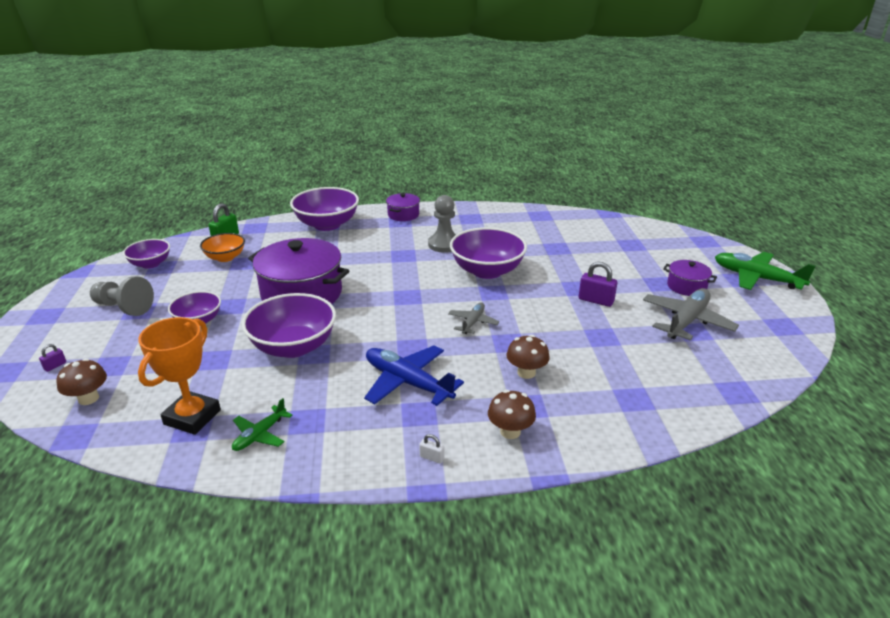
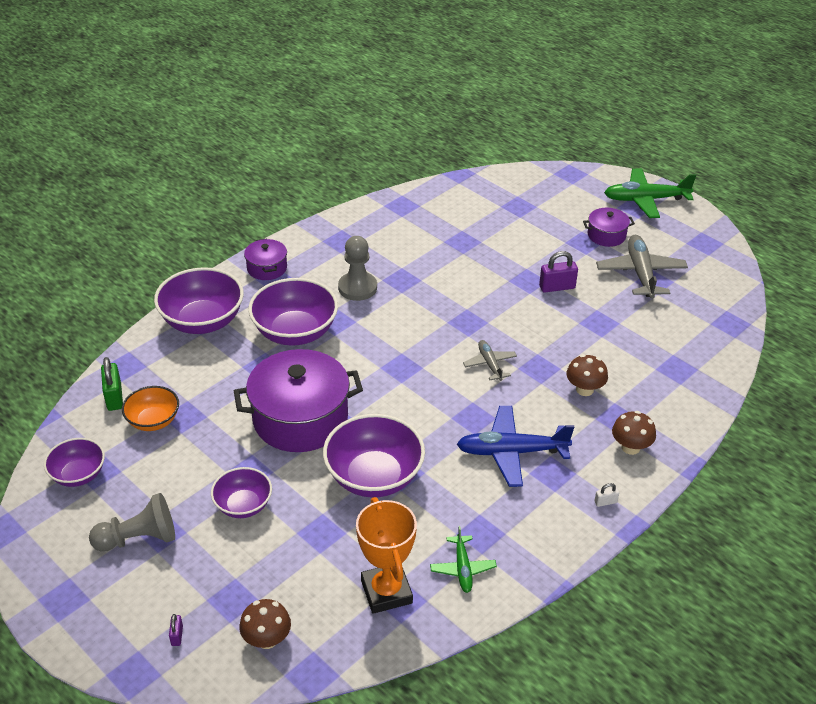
camera: 40 degrees left, 10 degrees up
(487, 271) = (434, 300): purple bowl -> purple bowl (295, 332)

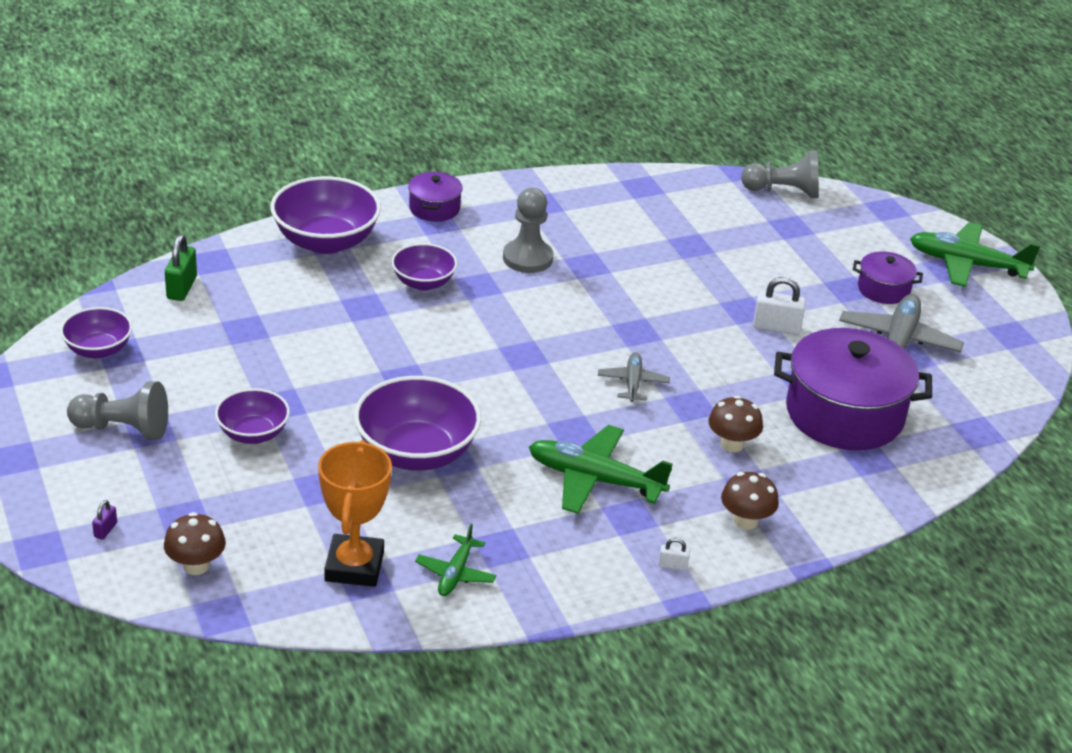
camera: 20 degrees right, 5 degrees down
(153, 421) = (209, 323): orange bowl -> none
(295, 332) = (423, 283): purple bowl -> purple bowl, size x0.59
(300, 418) = (371, 370): purple pot -> purple pot (844, 414)
(497, 181) = (783, 191): none -> grey pawn
(511, 452) = (594, 479): blue plane -> green plane
(557, 287) = (776, 327): purple padlock -> white padlock

